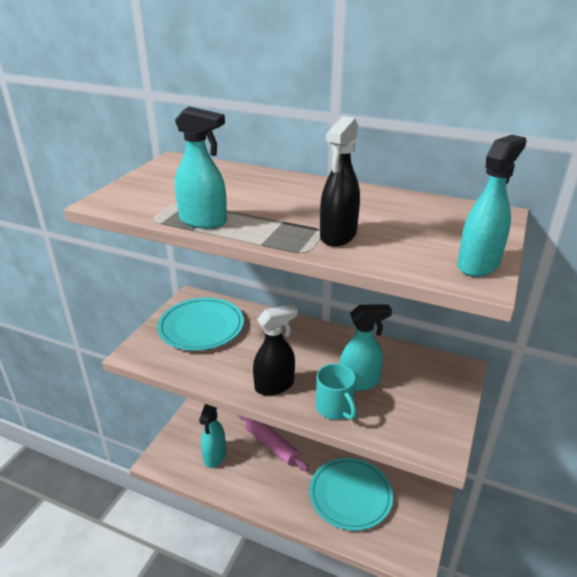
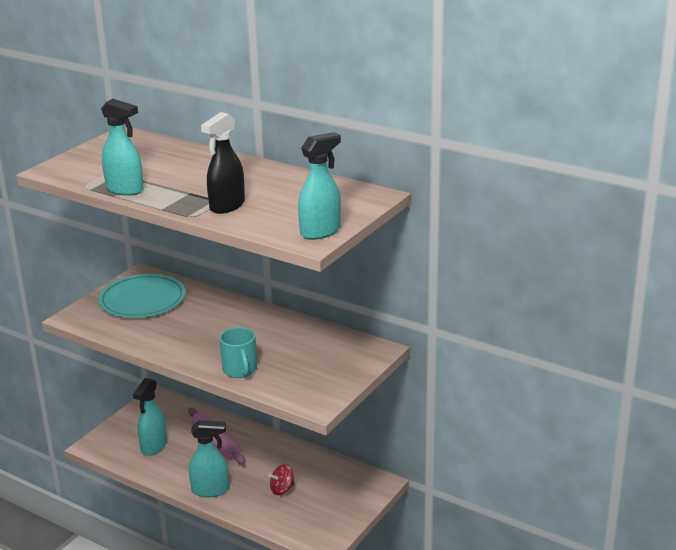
camera: 10 degrees right, 5 degrees down
(275, 385) = (193, 350): black spray bottle -> none
(350, 495) = (282, 489): turquoise plate -> red spinning top
(359, 382) = (274, 353): turquoise spray bottle -> turquoise spray bottle (210, 490)

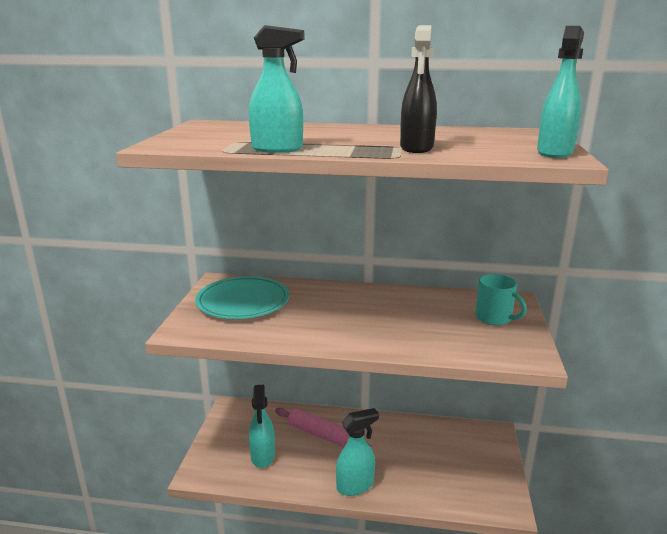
camera: 25 degrees left, 5 degrees down
(240, 370) = (417, 343): turquoise mug -> turquoise mug (494, 318)
(282, 489) = (421, 464): red spinning top -> none

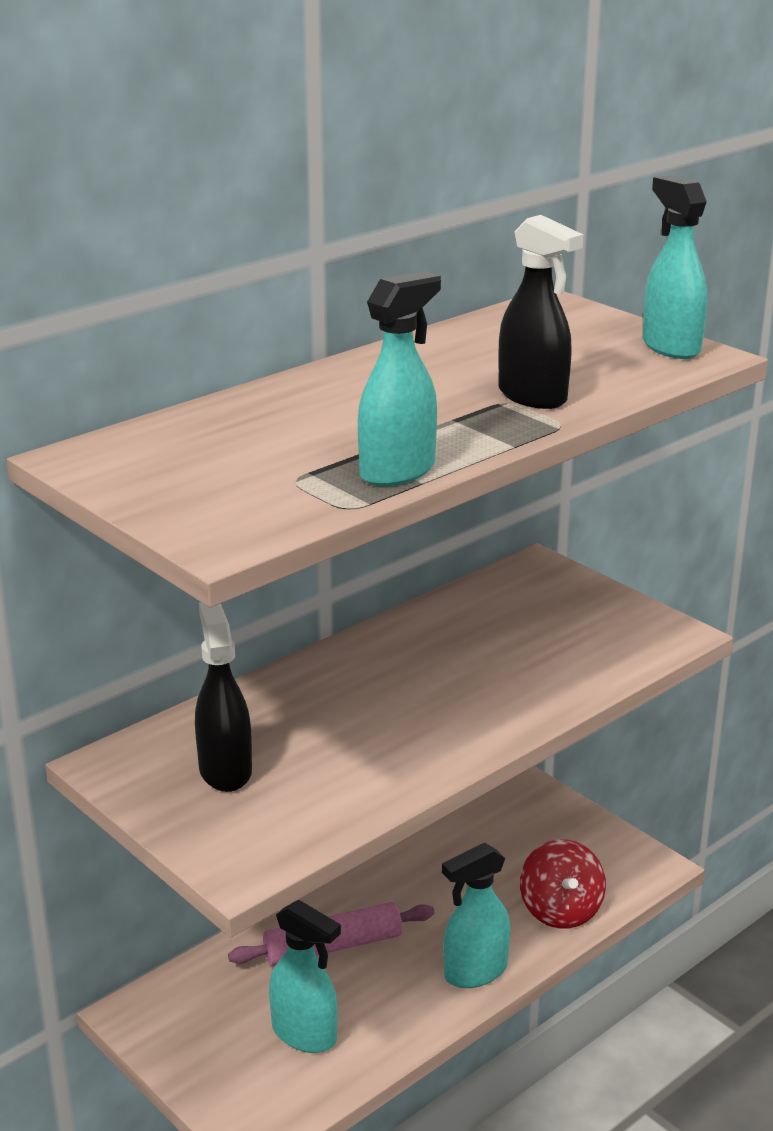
camera: 50 degrees left, 5 degrees up
(243, 301) = (225, 770): turquoise plate -> black spray bottle
(355, 486) = (475, 972): turquoise spray bottle -> turquoise spray bottle turned 135 degrees counterclockwise
(431, 491) = (560, 910): none -> red spinning top
(494, 318) = (561, 604): turquoise mug -> none

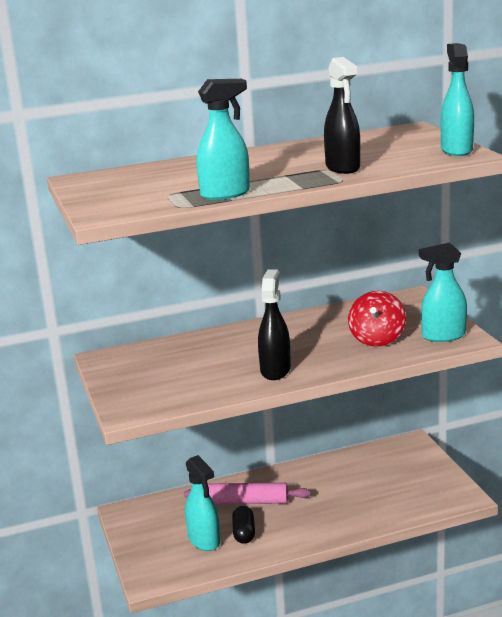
camera: 25 degrees right, 5 degrees down
(225, 770) = (156, 369): black spray bottle -> black spray bottle (275, 370)
(361, 1005) = (244, 533): none -> black capsule
(475, 972) = (318, 530): turquoise spray bottle -> turquoise spray bottle (443, 336)
(560, 910) = (390, 509): red spinning top -> red spinning top (377, 339)

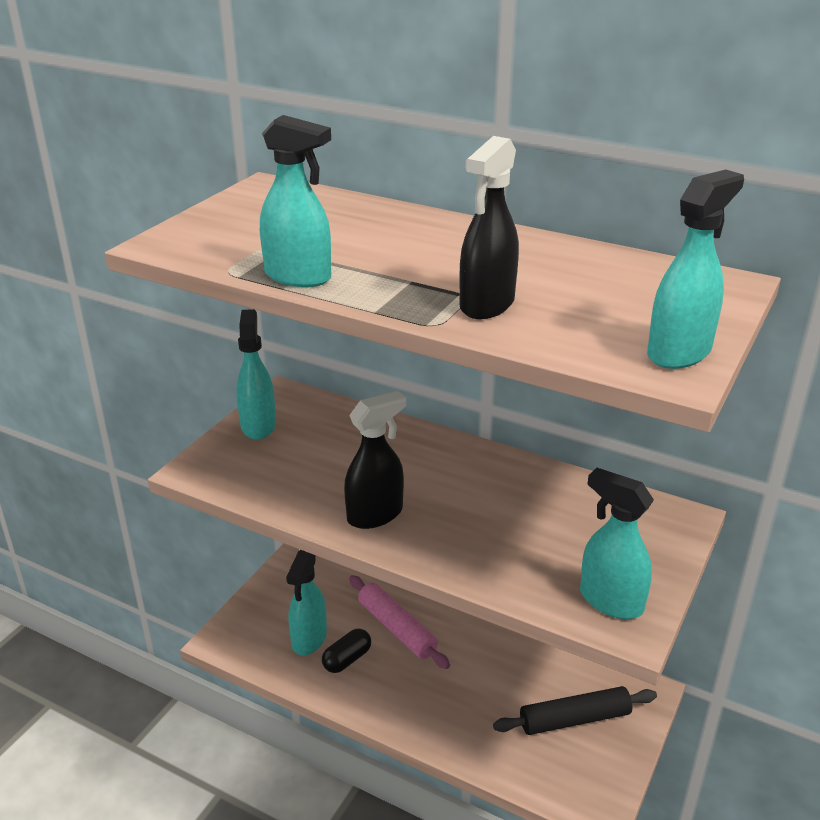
camera: 45 degrees right, 10 degrees up
(119, 376) = (258, 425): none -> turquoise spray bottle
(377, 339) = (535, 549): red spinning top -> none
(399, 474) = (574, 719): none -> black rolling pin

